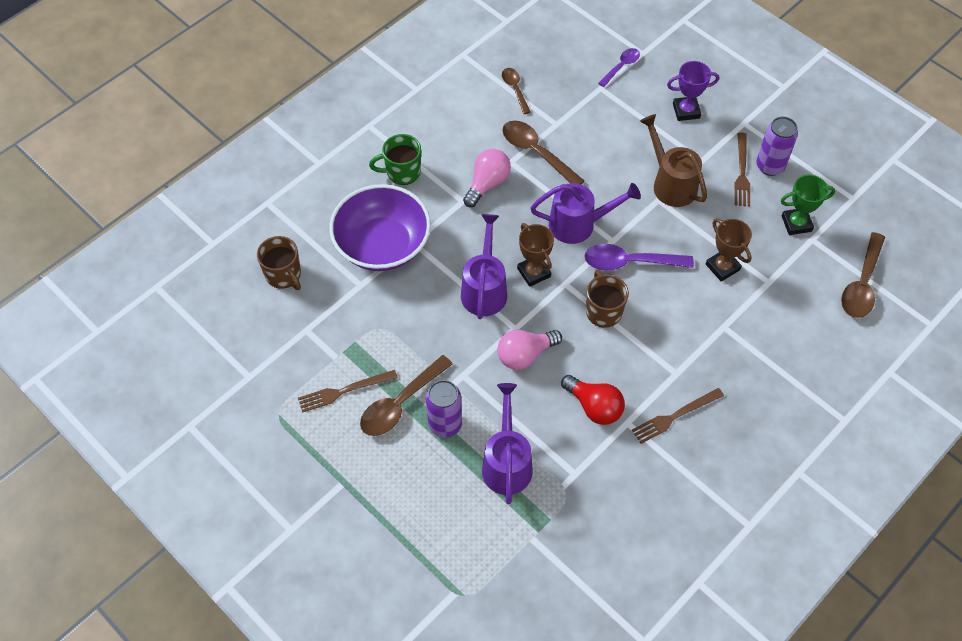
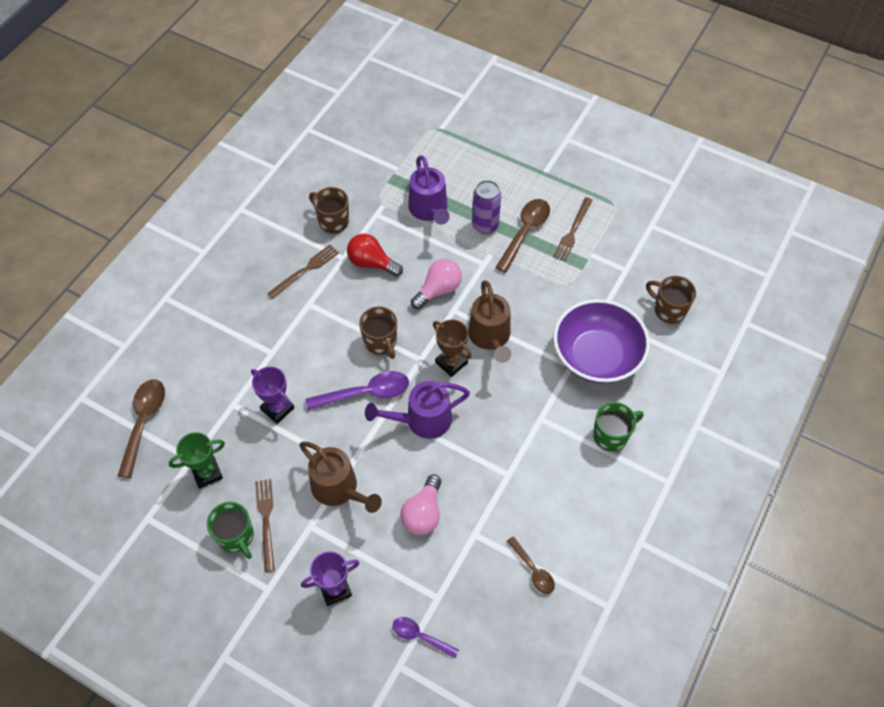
camera: 165 degrees right, 0 degrees up
(344, 391) = (572, 231): brown fork -> brown fork turned 150 degrees clockwise
(484, 288) = (490, 338): purple watering can -> brown watering can
(487, 184) = (523, 443): pink light bulb -> pink light bulb (423, 513)
(536, 153) = (485, 492): brown spoon -> none
(621, 67) = (420, 636): purple spoon -> purple spoon turned 90 degrees clockwise
(631, 477) = (333, 220): none -> brown mug
(722, 267) = (277, 409): brown trophy -> purple trophy
(770, 166) = (236, 536): purple can -> green mug

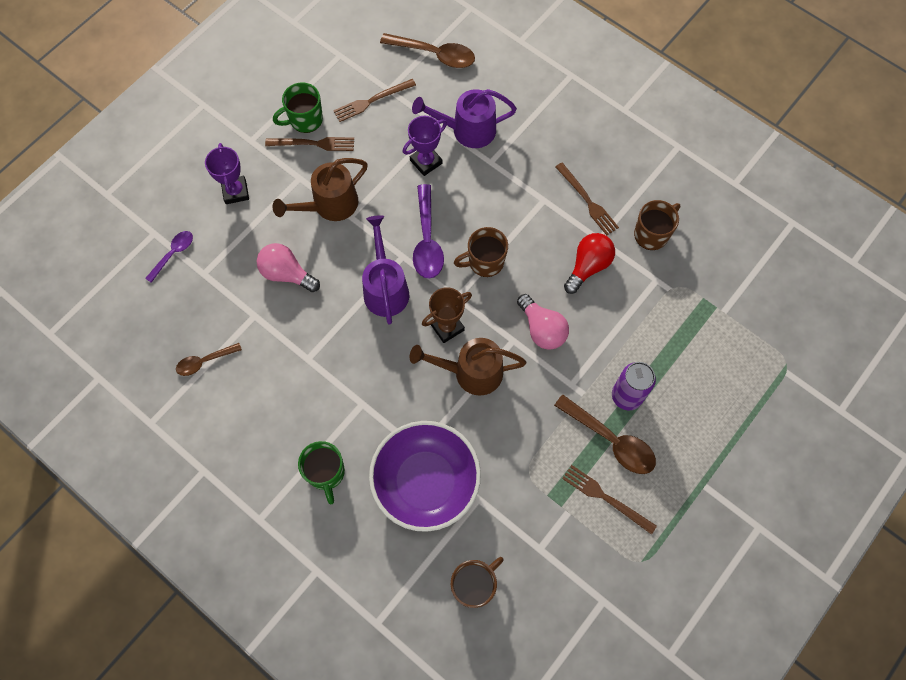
camera: 100 degrees right, 10 degrees up
(207, 473) = (372, 101): green trophy -> brown fork
(429, 210) = (655, 338): purple watering can -> purple watering can (467, 130)

